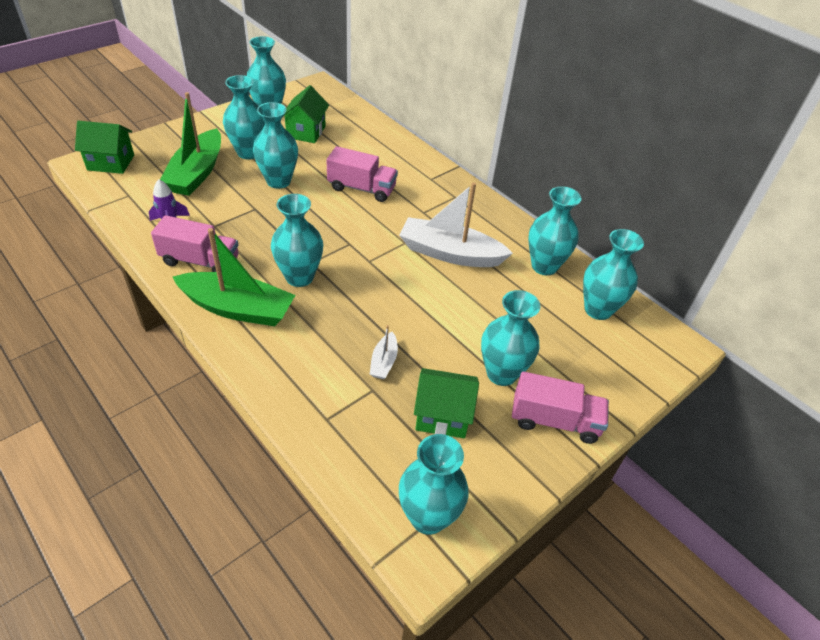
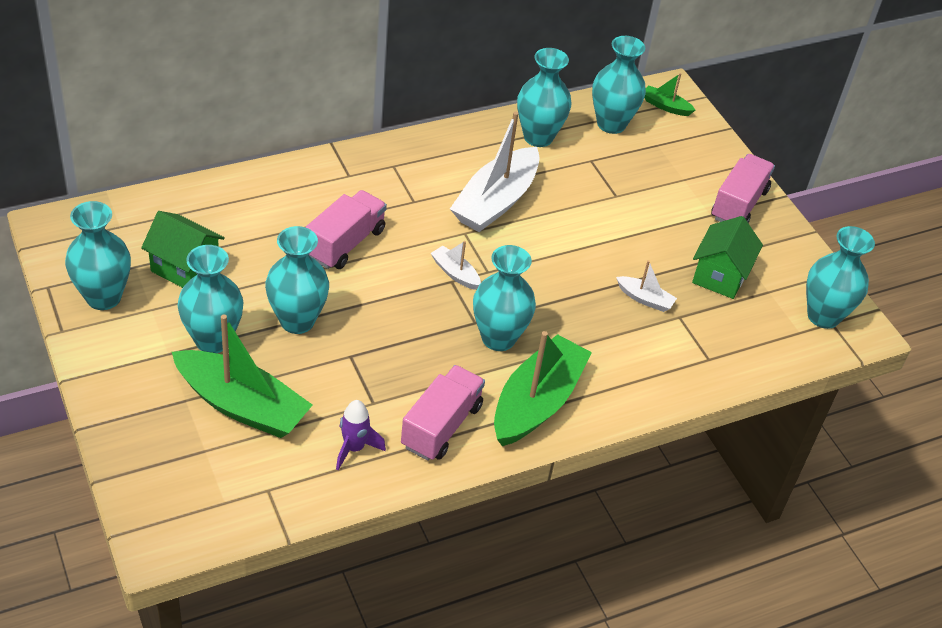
camera: 75 degrees left, 0 degrees up
(111, 162) = (171, 505): green house -> none
(358, 244) = (455, 273): none -> white boat
(501, 373) = (678, 219): turquoise vase -> none
(655, 345) = (665, 106): none -> green boat

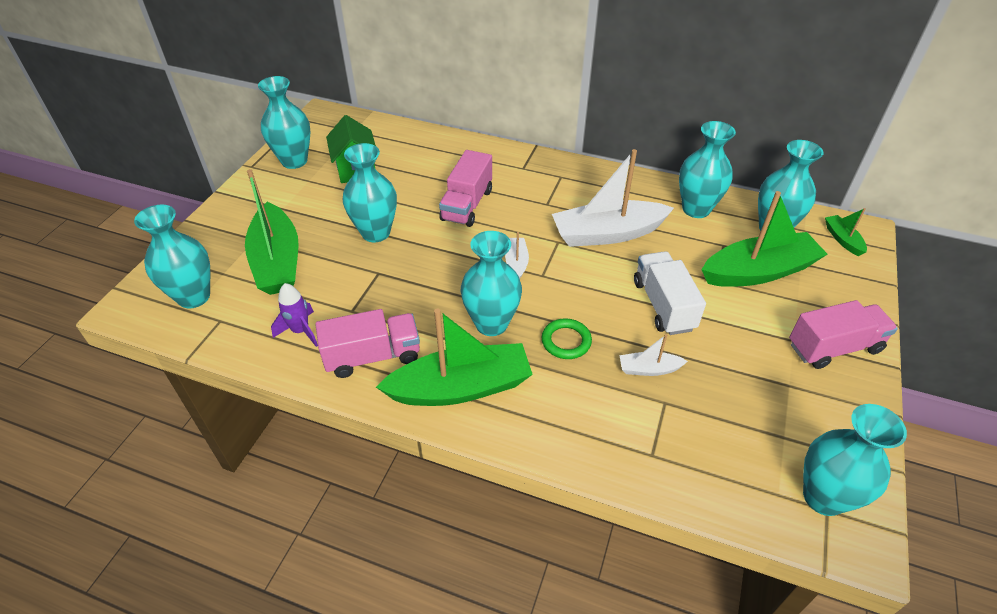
camera: 50 degrees right, 0 degrees up
(213, 340) = (315, 215): turquoise vase -> turquoise vase (194, 297)
(345, 243) = (467, 205): pink truck -> pink truck turned 120 degrees clockwise
(568, 315) = (566, 341): none -> green ring
(602, 241) = (663, 305): none -> white truck
(637, 170) = (759, 271): none -> green boat
(645, 299) = (649, 369): white boat -> white boat turned 105 degrees clockwise
(720, 276) = (745, 393): green house -> none

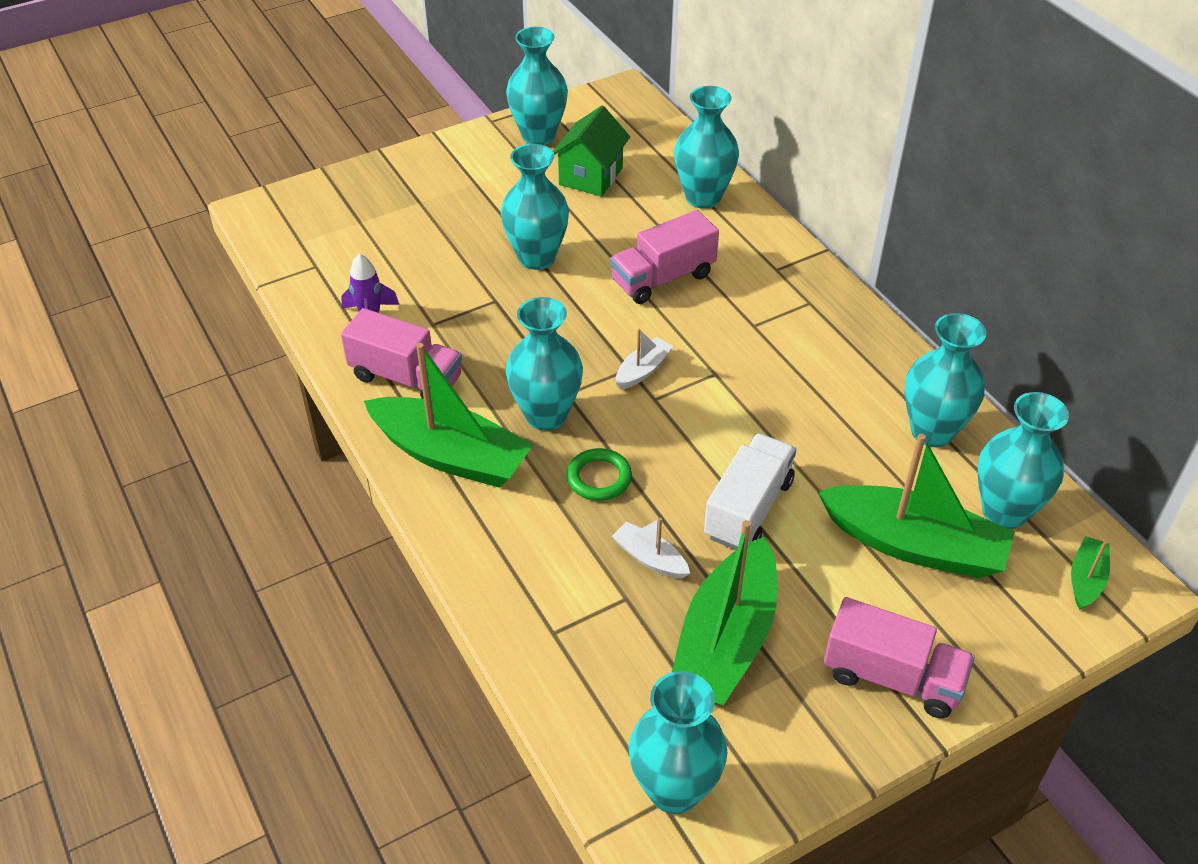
camera: 40 degrees right, 0 degrees up
(194, 297) = (316, 231): turquoise vase -> turquoise vase (703, 197)
(277, 261) = (417, 236): green boat -> green boat (725, 640)
(607, 234) = (782, 397): white boat -> none

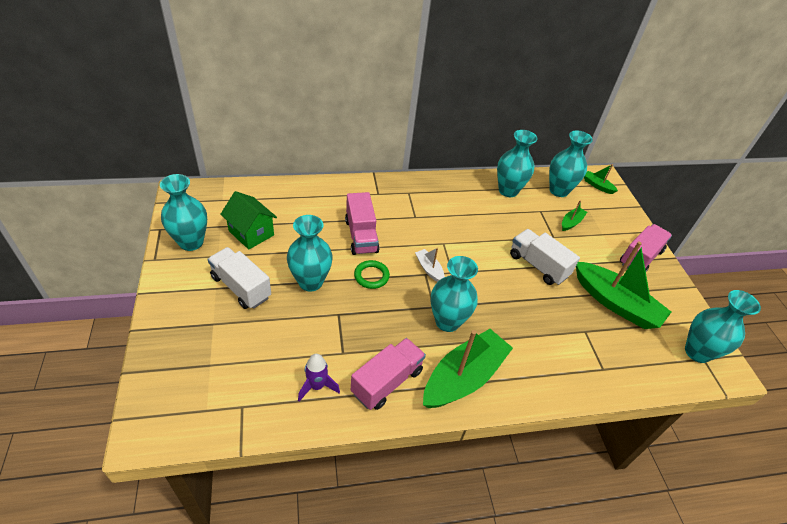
camera: 75 degrees left, 0 degrees up
(489, 202) = (241, 287): none -> white truck
(599, 478) = (502, 314): green ring -> green ring (371, 276)
(650, 558) = (561, 313): white boat -> none
(703, 197) = (304, 197): turquoise vase -> none
(914, 545) = (571, 222): green boat -> green boat, size x0.46

